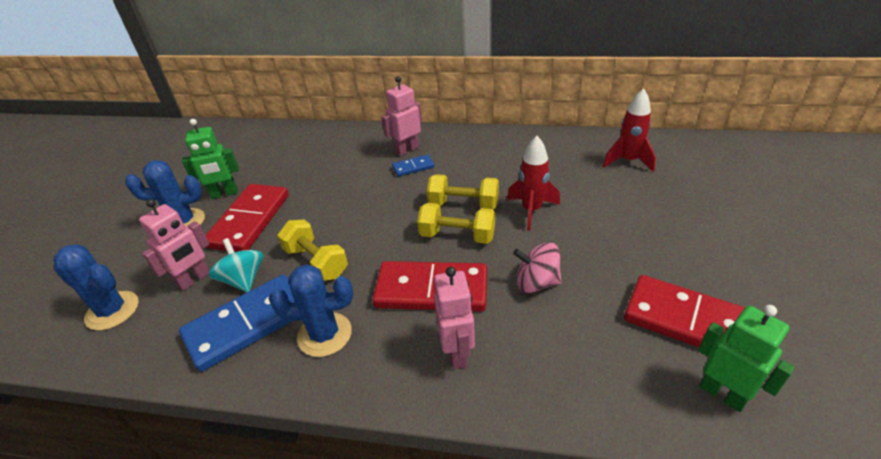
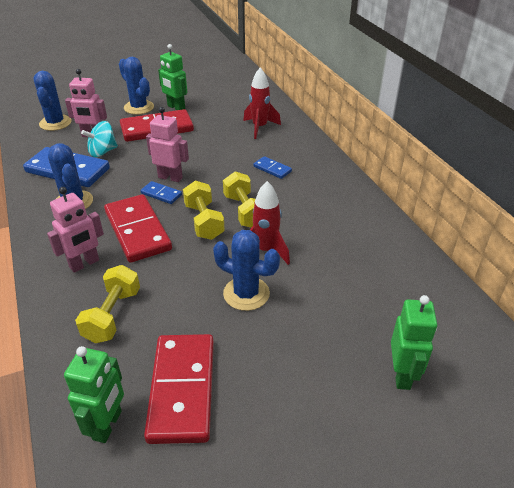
camera: 55 degrees right, 0 degrees up
(243, 280) = (102, 152): turquoise spinning top -> turquoise spinning top turned 150 degrees counterclockwise
(316, 262) = (135, 171): yellow dumbbell -> yellow dumbbell (112, 315)
(382, 253) = (161, 194): none -> blue domino
(407, 150) = (292, 157): pink robot -> pink robot (170, 177)
(536, 283) = (176, 280): pink spinning top -> none
(583, 241) = (246, 293): none -> blue cactus
(628, 161) = (399, 292): red rocket -> red rocket (259, 127)
(716, 192) = (402, 375): none -> green robot

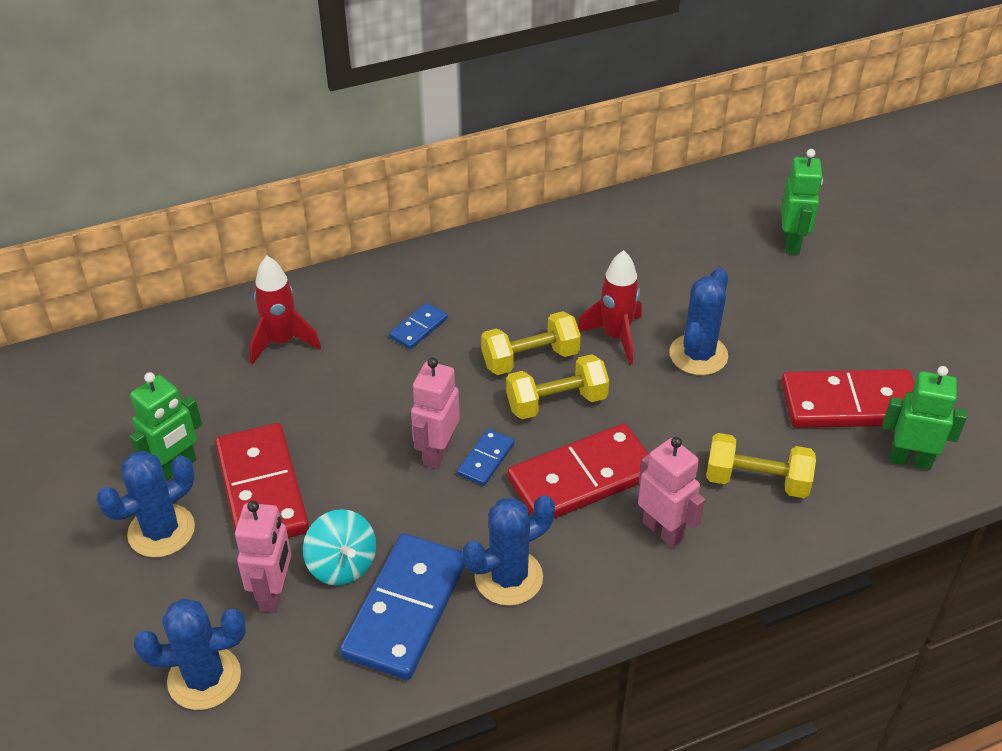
camera: 90 degrees left, 5 degrees up
(402, 375) = (792, 243): green robot -> green robot turned 90 degrees clockwise

